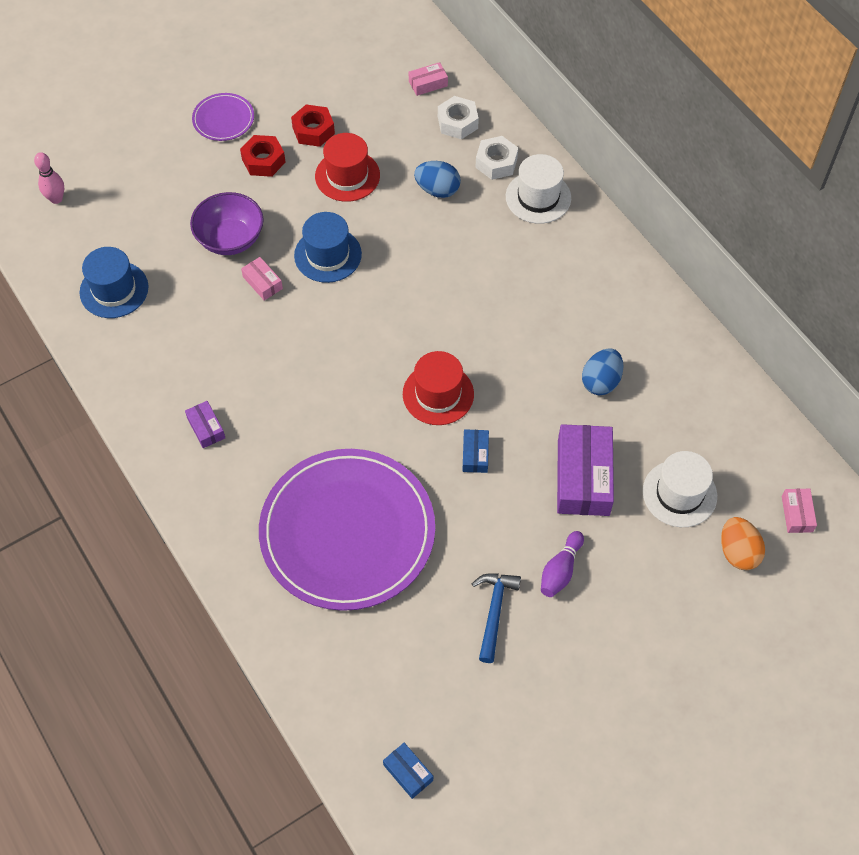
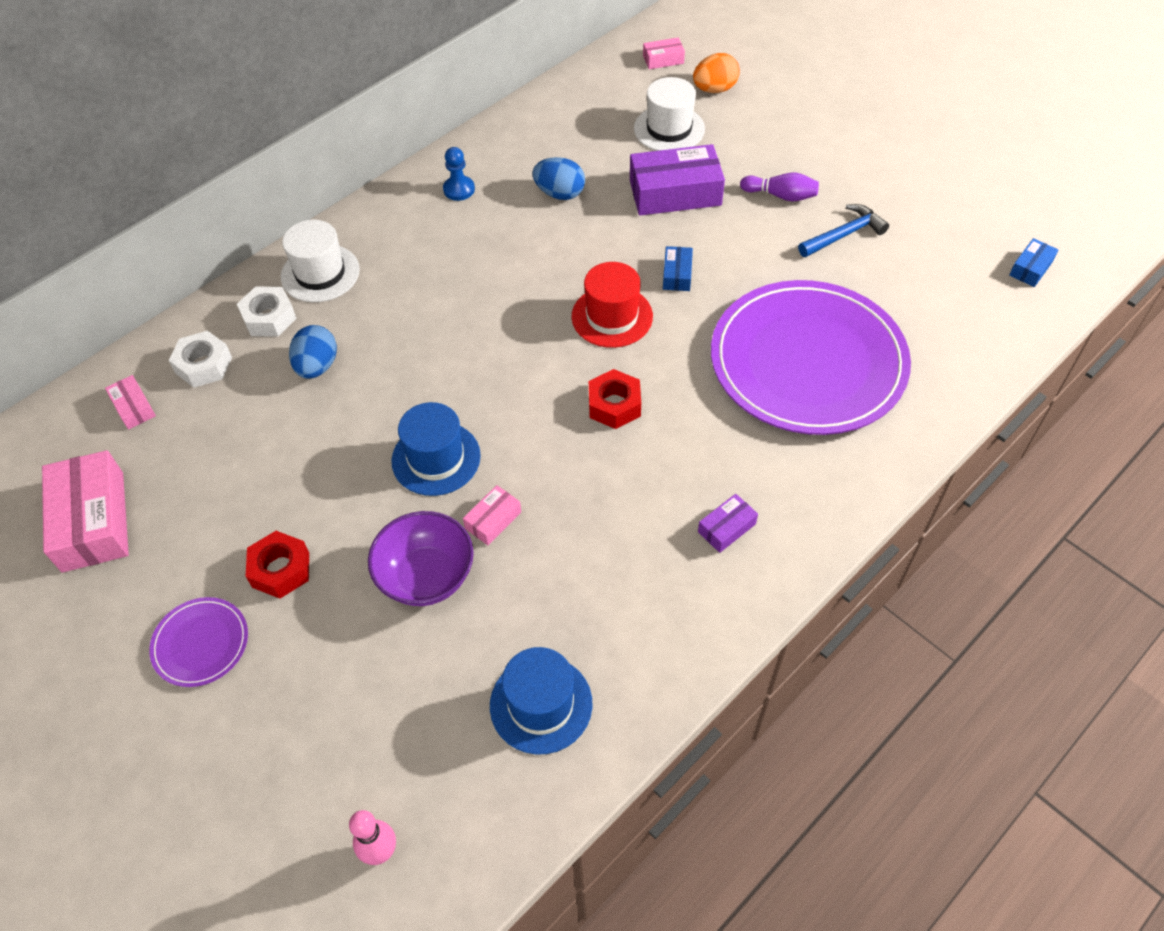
camera: 100 degrees left, 5 degrees down
(313, 130) = (221, 521): red nut -> red nut (614, 405)
(335, 65) = (93, 521): none -> pink box
(347, 176) = (301, 464): red hat -> none
(475, 454) = (677, 274): blue box -> blue box turned 75 degrees counterclockwise
(494, 611) = (844, 234): blue hammer -> blue hammer turned 150 degrees clockwise
(622, 304) = (459, 189): none -> blue pawn

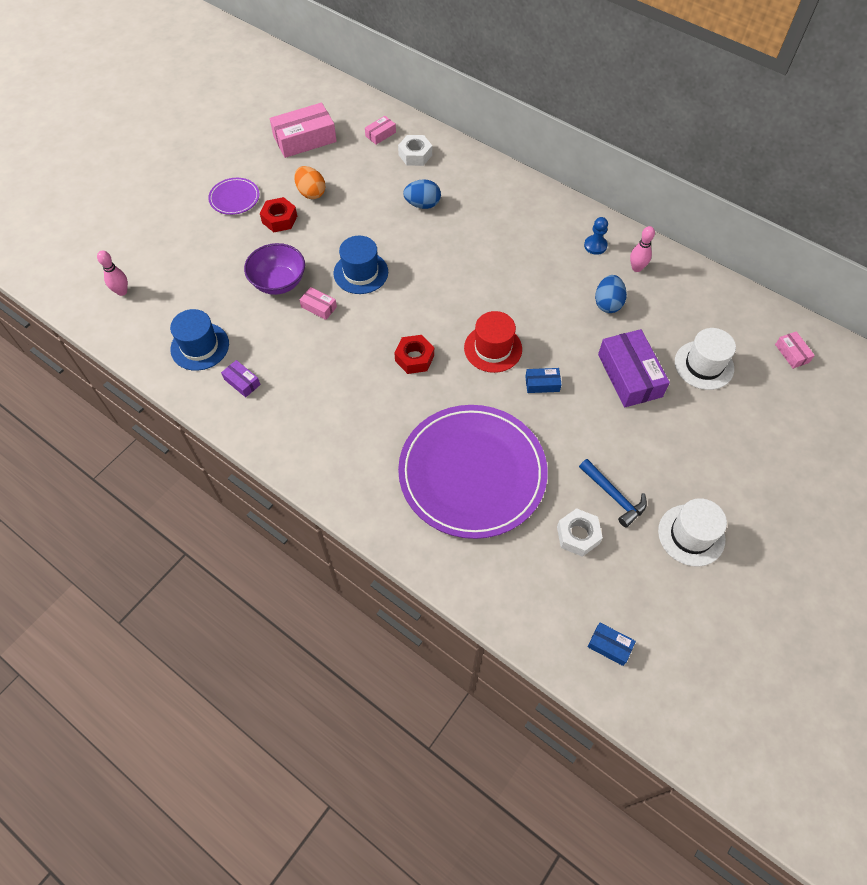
camera: 80 degrees right, 5 degrees up
(269, 318) = (457, 174): white nut -> white nut (578, 535)
(320, 273) = (499, 190): white hat -> white hat (691, 535)
(508, 158) = (636, 268): none -> pink bowling pin
(714, 89) = (766, 393): orange egg -> orange egg (311, 193)
(726, 528) = (322, 429): purple box -> purple box (242, 382)
(781, 195) = (647, 448): purple bowling pin -> none

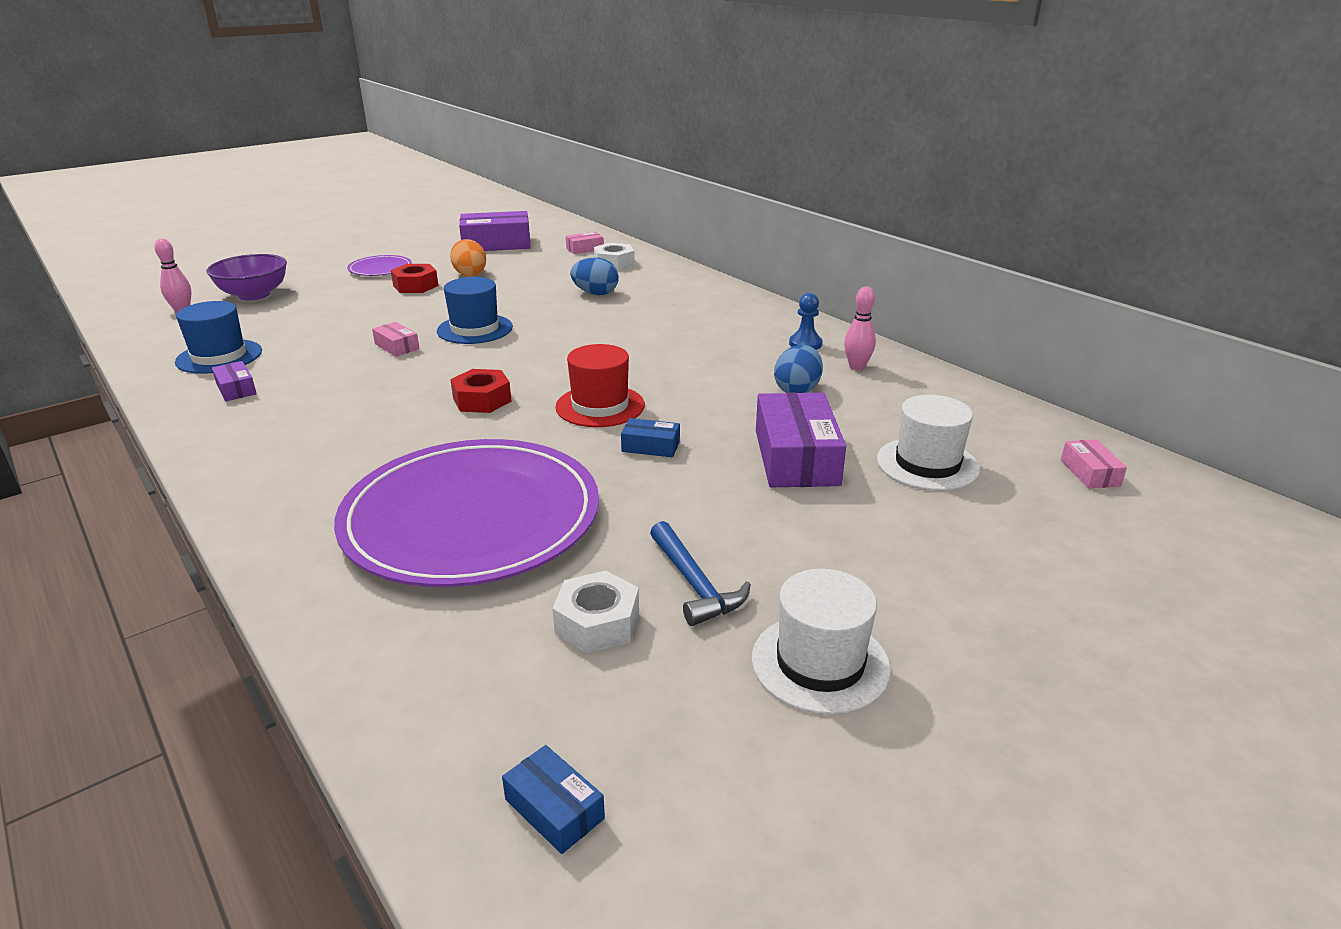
camera: 15 degrees right, 30 degrees down
(278, 282) = (367, 324): purple bowl -> purple bowl (254, 295)
(305, 139) = (496, 244): pink box -> purple box

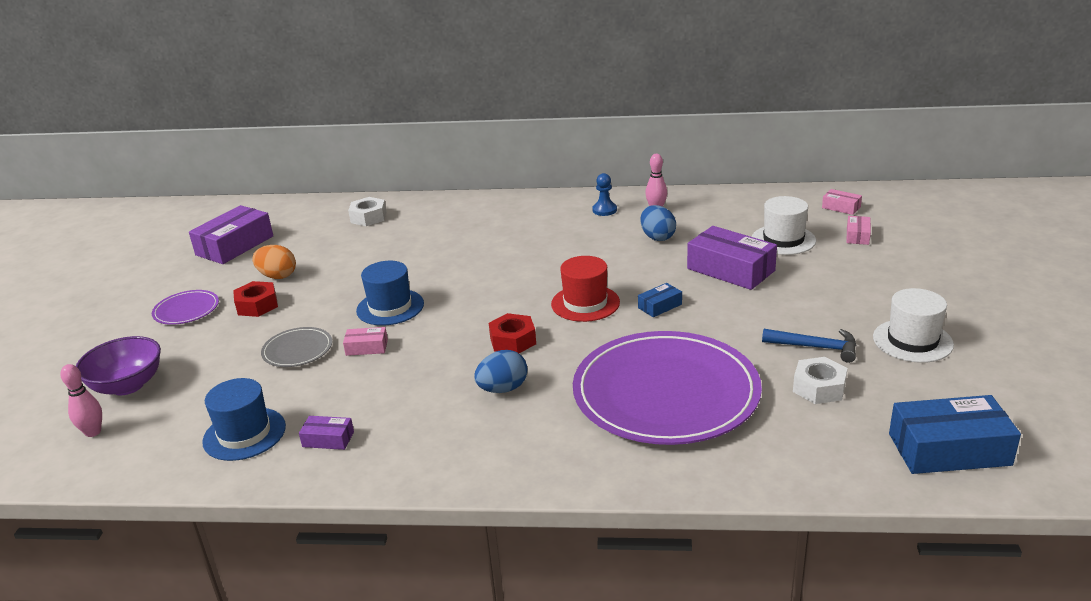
camera: 45 degrees left, 0 degrees up
(364, 324) = (297, 350): none -> grey plate
(554, 809) = (949, 449): blue box -> blue box, size x2.07
(585, 249) = (318, 217): pink box -> pink box (857, 236)
(595, 293) = (409, 243): blue egg -> blue egg (503, 389)

